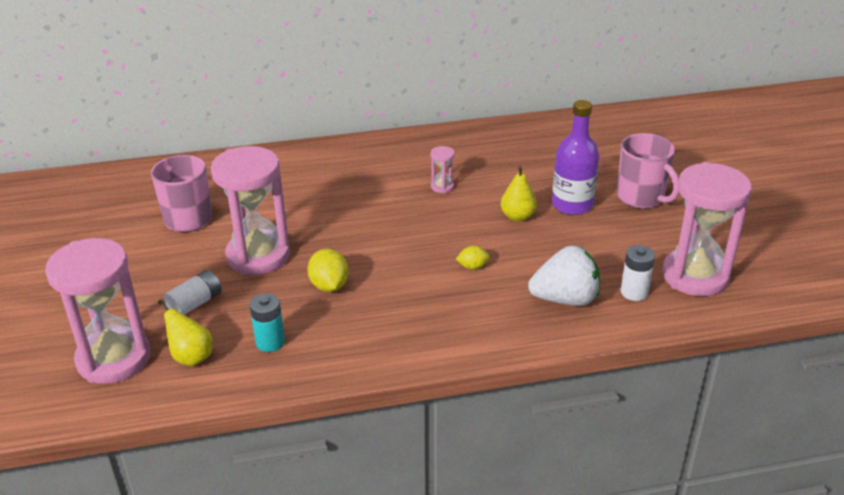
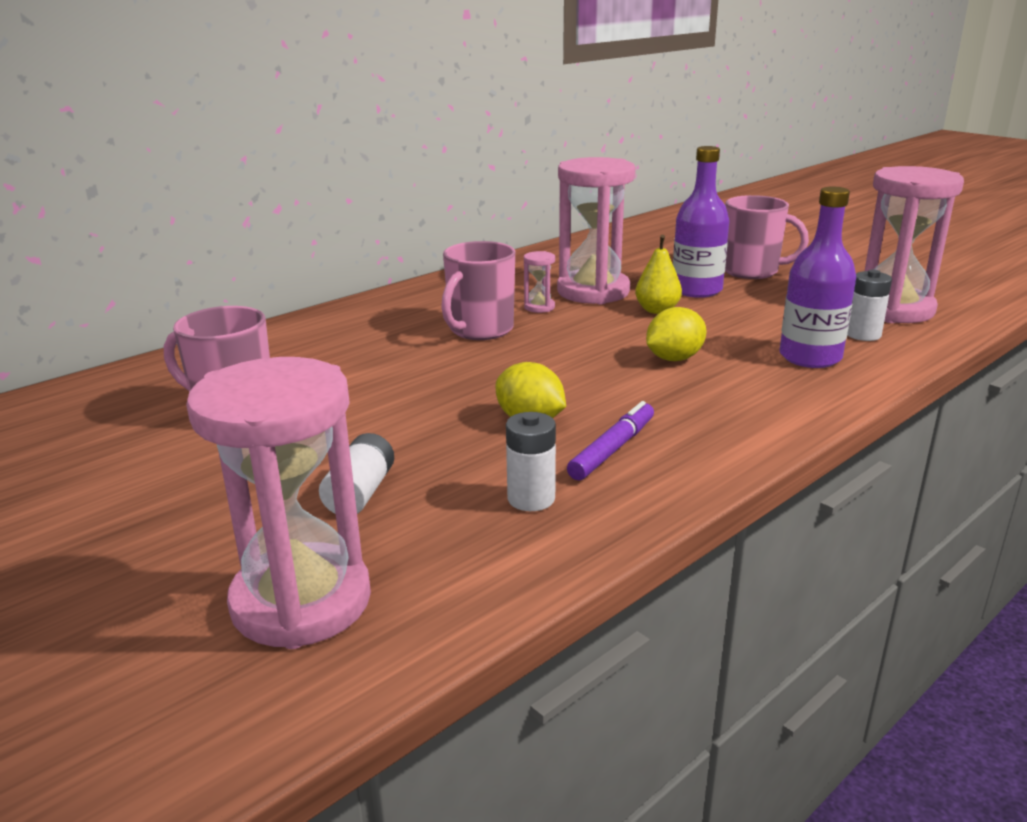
camera: 30 degrees left, 10 degrees down
(191, 357) = (433, 554): yellow pear -> none
(258, 256) = (391, 419): pink hourglass -> pink hourglass (593, 292)
(270, 342) = (531, 499): turquoise battery -> white battery
(349, 326) = (613, 449): none -> purple marker
(381, 196) = (480, 330): none -> pink mug
(472, 267) = (674, 358): yellow lemon -> yellow lemon, size x1.66
(565, 299) = (810, 357): white strawberry -> purple bottle

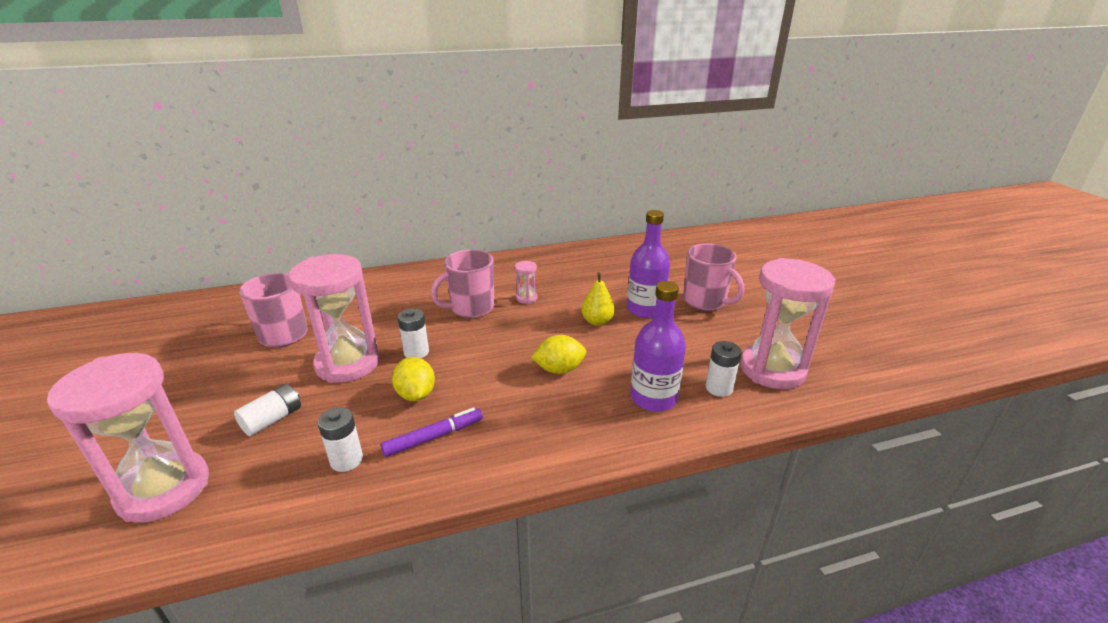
camera: 25 degrees right, 5 degrees up
(469, 384) = (416, 352): none -> white battery
(593, 292) = (574, 293): pink hourglass -> pink hourglass (348, 363)

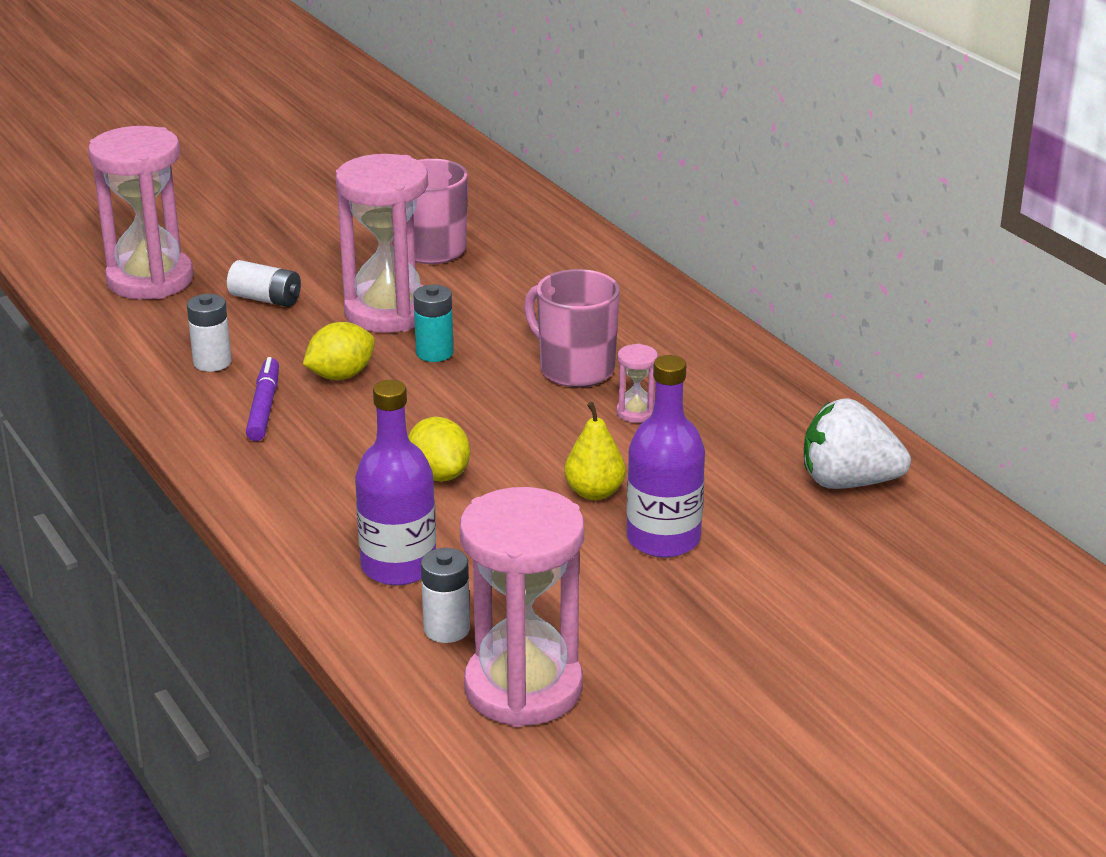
camera: 75 degrees right, 0 degrees up
(416, 352) = (434, 353): white battery -> turquoise battery
(434, 437) = (264, 407): purple marker -> purple marker turned 135 degrees counterclockwise
(611, 260) = (848, 482): none -> white strawberry
(705, 301) = (735, 609): pink mug -> none

